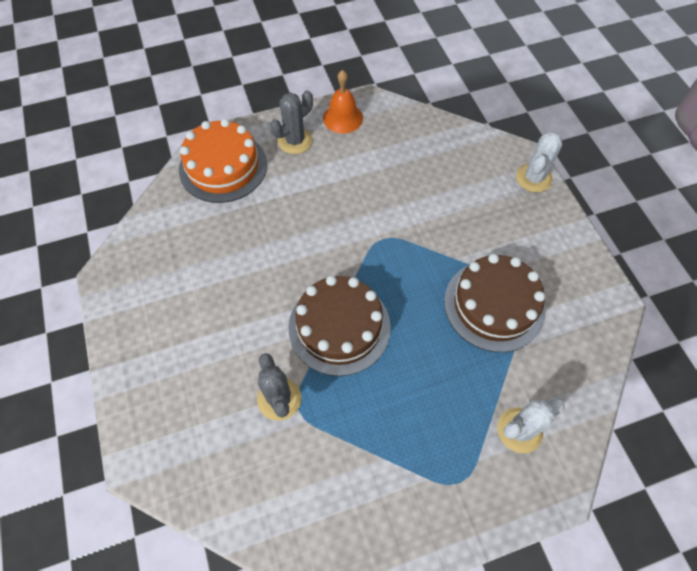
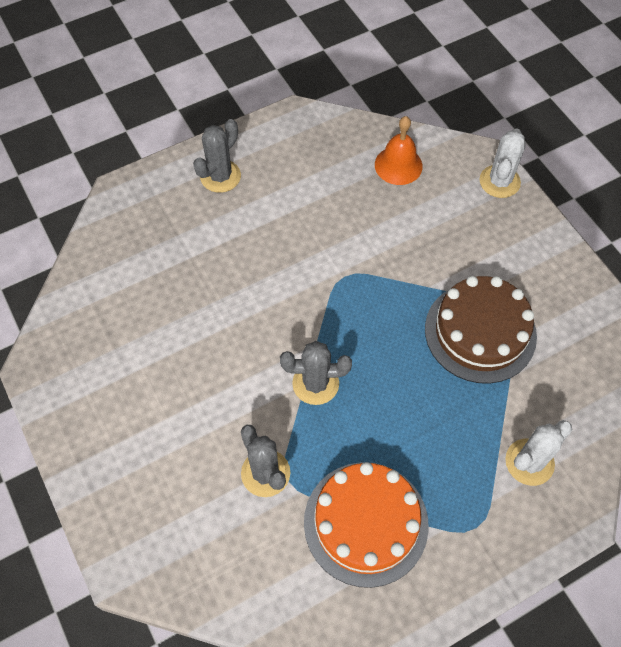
camera: 10 degrees left, 0 degrees up
(223, 167) = (142, 219): orange cake -> orange cake (366, 523)
(339, 327) = (315, 383): brown cake -> grey cactus
(343, 118) = (270, 140): orange bell -> orange bell (398, 165)

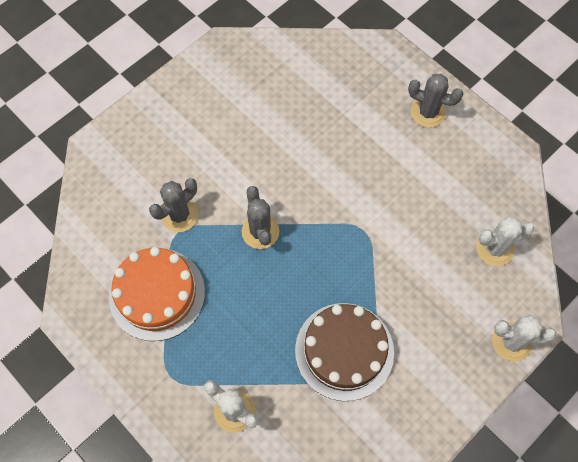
camera: 75 degrees right, 5 degrees up
(398, 165) = (494, 248): orange bell -> white cactus

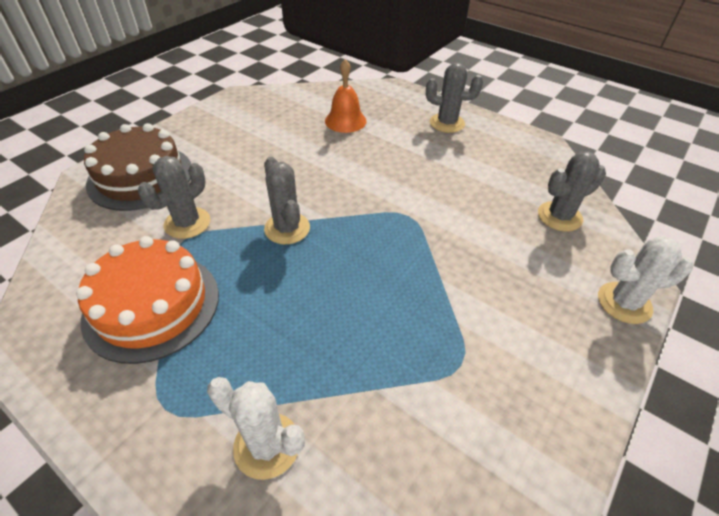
camera: 10 degrees left, 20 degrees down
(327, 97) = (345, 121): none -> orange bell
(344, 351) = (416, 340): brown cake -> brown cake (140, 177)
(494, 248) = (559, 216): white cactus -> grey cactus

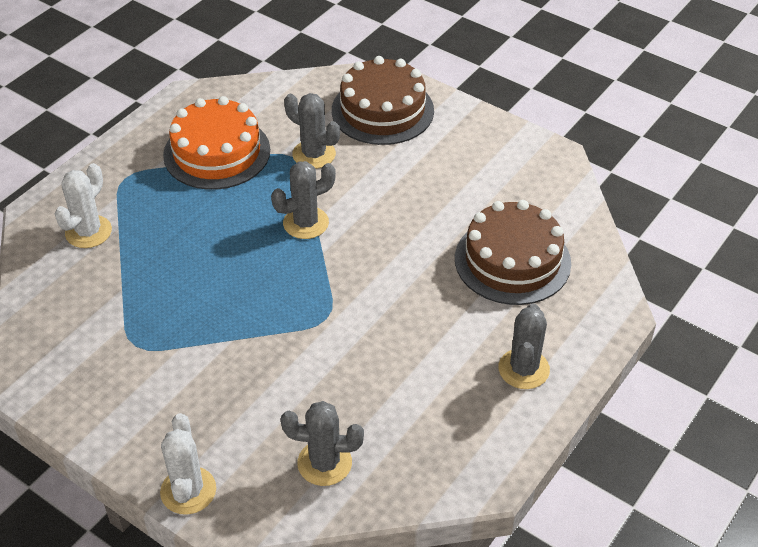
camera: 90 degrees right, 0 degrees up
(345, 121) = (512, 260): orange bell -> brown cake
(559, 216) = (324, 463): grey cactus -> grey cactus turned 60 degrees counterclockwise

